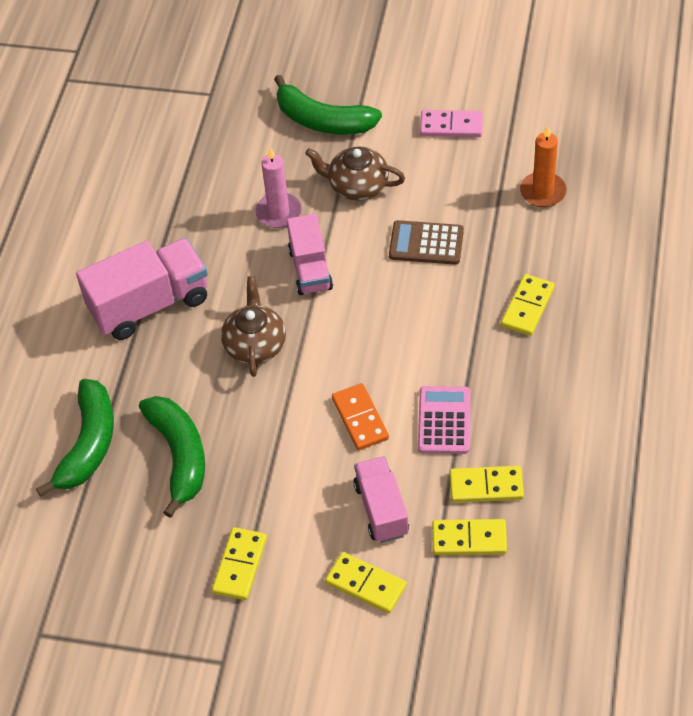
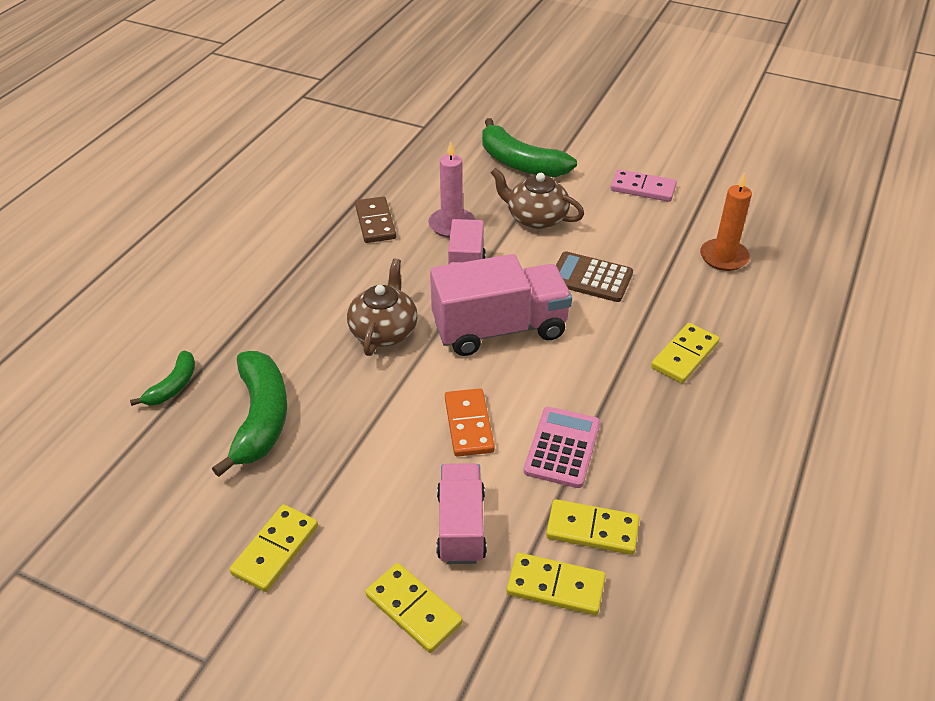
camera: 10 degrees right, 10 degrees down
(88, 444) = (173, 386): green banana -> green banana, size x0.54
(149, 304) = (294, 275): pink truck -> pink truck (499, 329)
(203, 226) = (375, 222): none -> brown domino

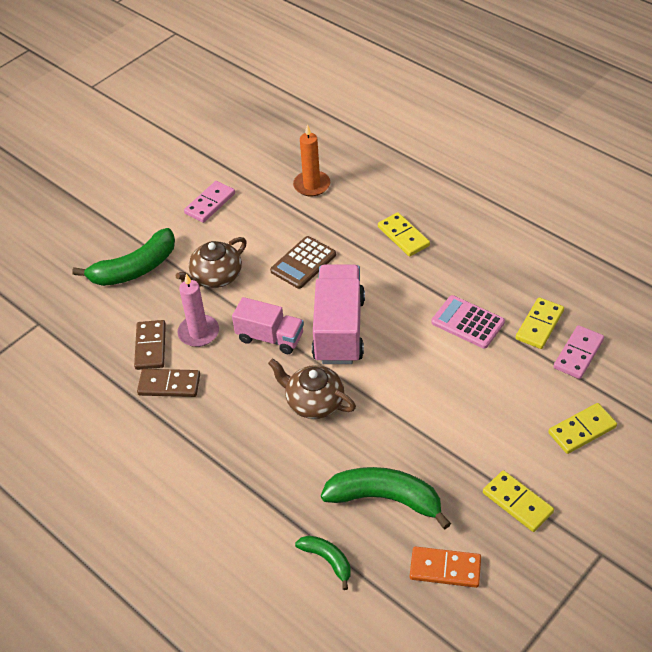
camera: 70 degrees left, 5 degrees up
(420, 198) = (151, 346): none -> brown domino
(461, 526) = (521, 392): pink truck -> none
(468, 425) = (431, 369): orange domino -> orange domino (445, 569)
(555, 586) = (578, 354): yellow domino -> pink domino

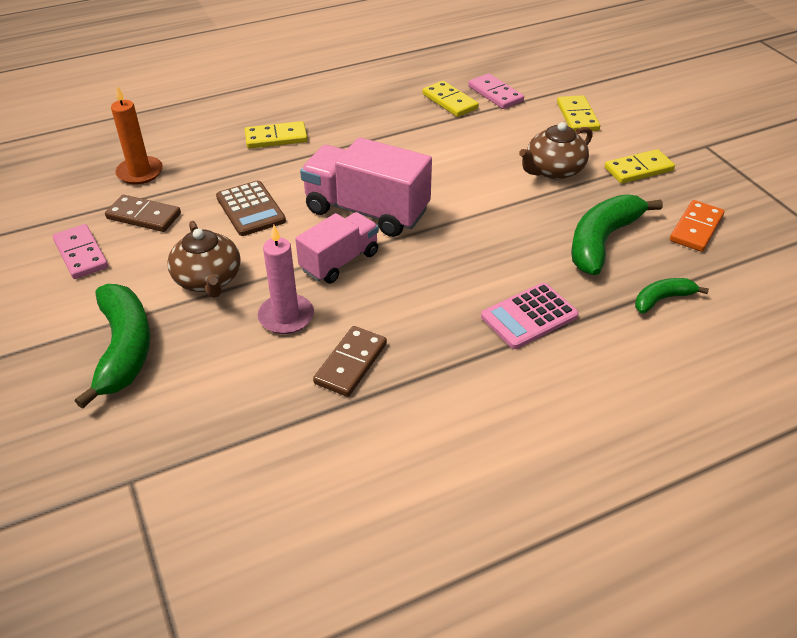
camera: 70 degrees left, 5 degrees down
(151, 346) = (274, 366): brown domino -> brown domino (144, 216)
(314, 402) = (453, 254): brown teapot -> brown teapot (553, 170)
(467, 322) = (418, 135): pink calculator -> pink calculator (529, 316)

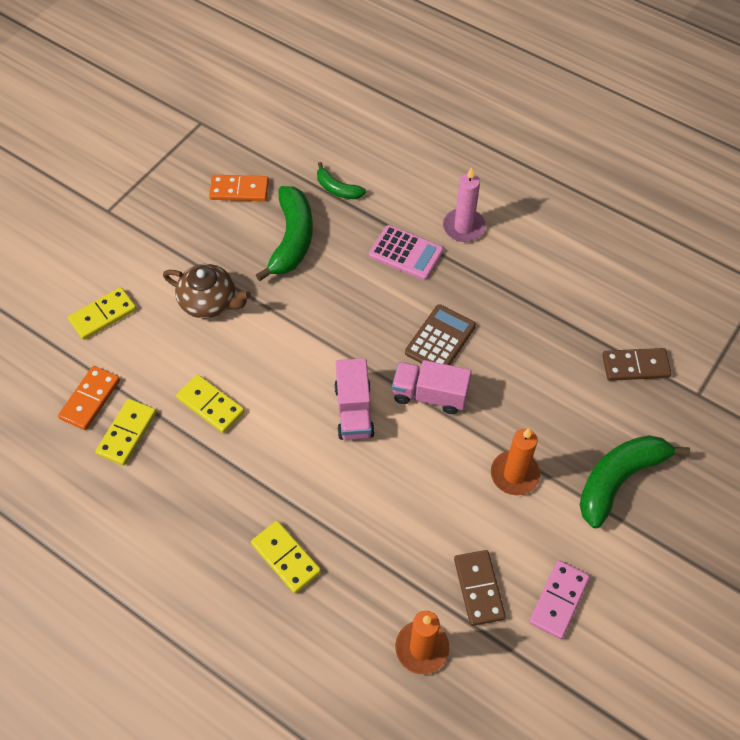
camera: 120 degrees left, 15 degrees up
(208, 280) = (514, 474): brown teapot -> orange candle
(250, 209) = (410, 504): brown calculator -> brown calculator (440, 339)
(286, 316) = (511, 395): pink candle -> pink candle (463, 227)
(351, 363) = (523, 331): brown domino -> brown domino (635, 366)
(366, 211) = (354, 411): pink truck -> pink truck, size x0.63
(495, 94) = (90, 399): pink domino -> orange domino
(602, 241) = (292, 239): green banana -> green banana turned 90 degrees counterclockwise
(638, 169) = (173, 245): yellow domino -> yellow domino (210, 405)

